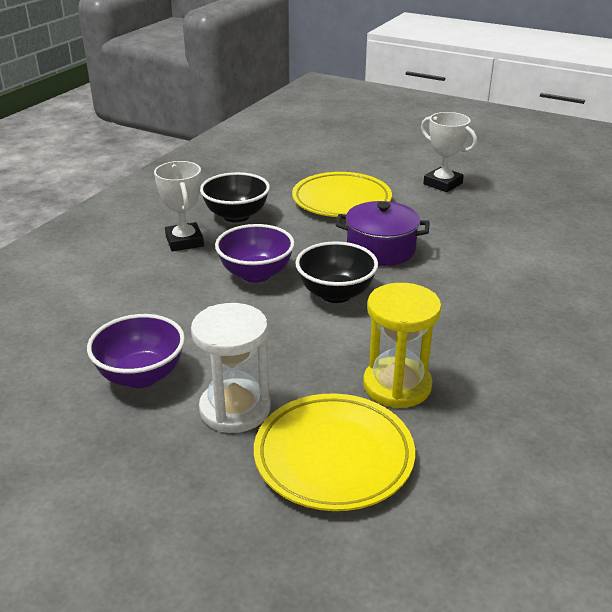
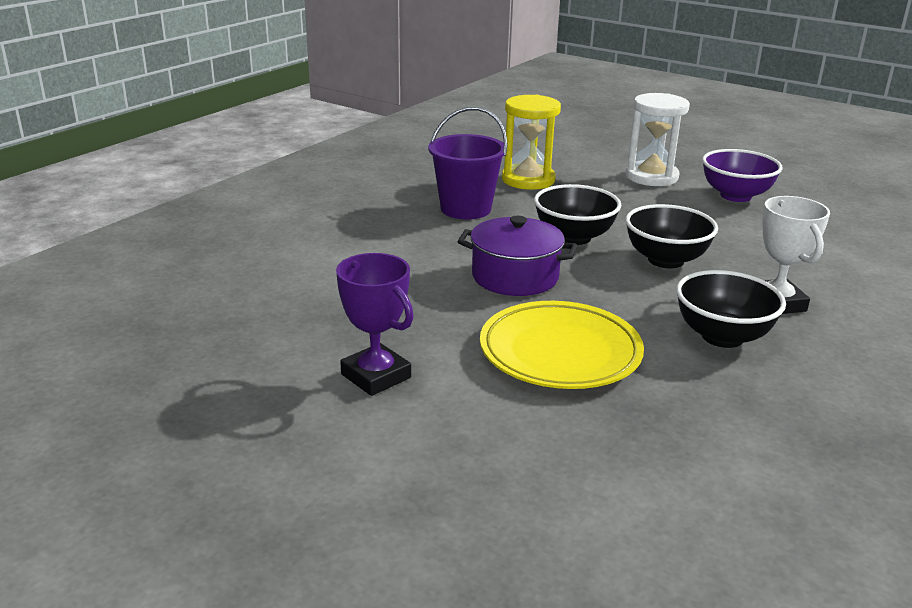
camera: 175 degrees left, 5 degrees down
(256, 274) = (665, 260): purple bowl -> black bowl
(333, 457) = (578, 156): yellow plate -> none
(442, 183) = (376, 376): white trophy -> purple trophy
(451, 325) = (465, 209): none -> purple bucket

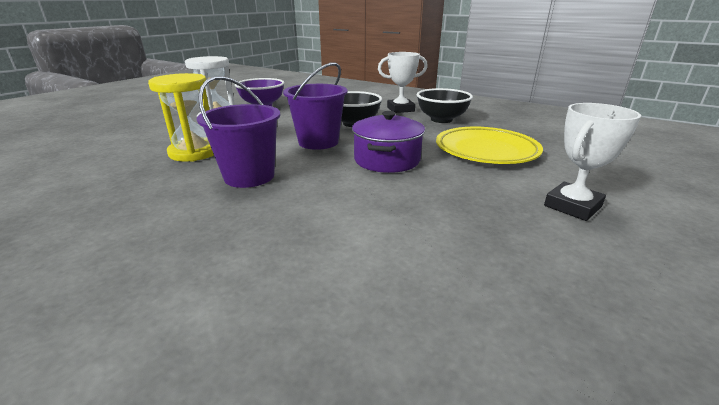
camera: 90 degrees left, 0 degrees up
(376, 376) = (572, 206): purple trophy -> white trophy
(574, 237) = (318, 142): black bowl -> purple bucket

